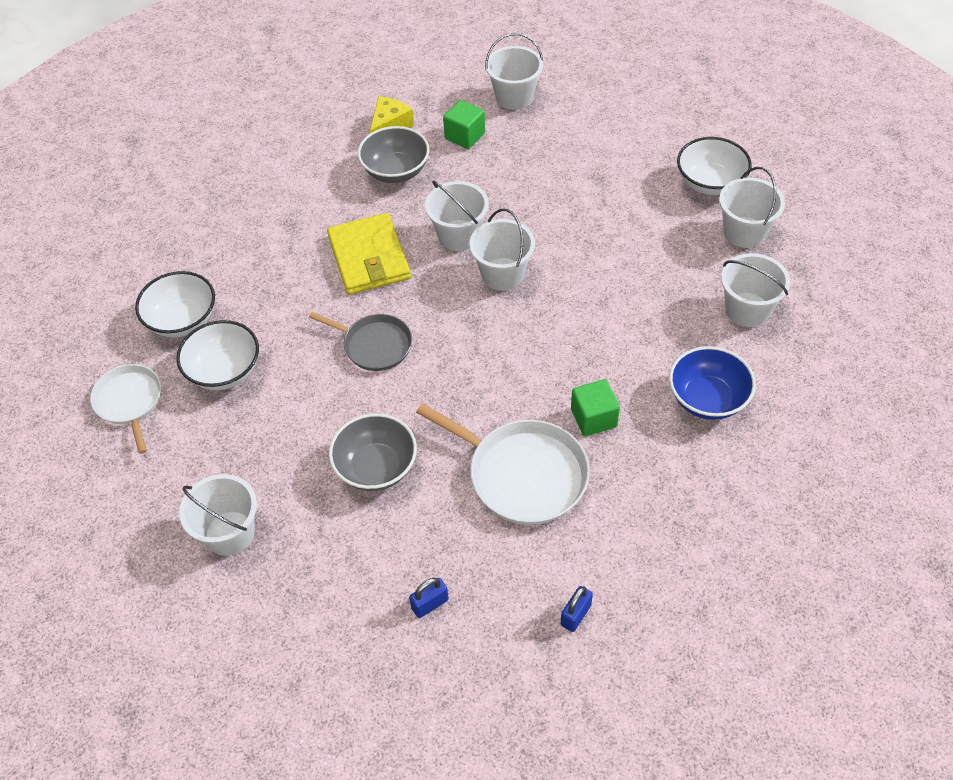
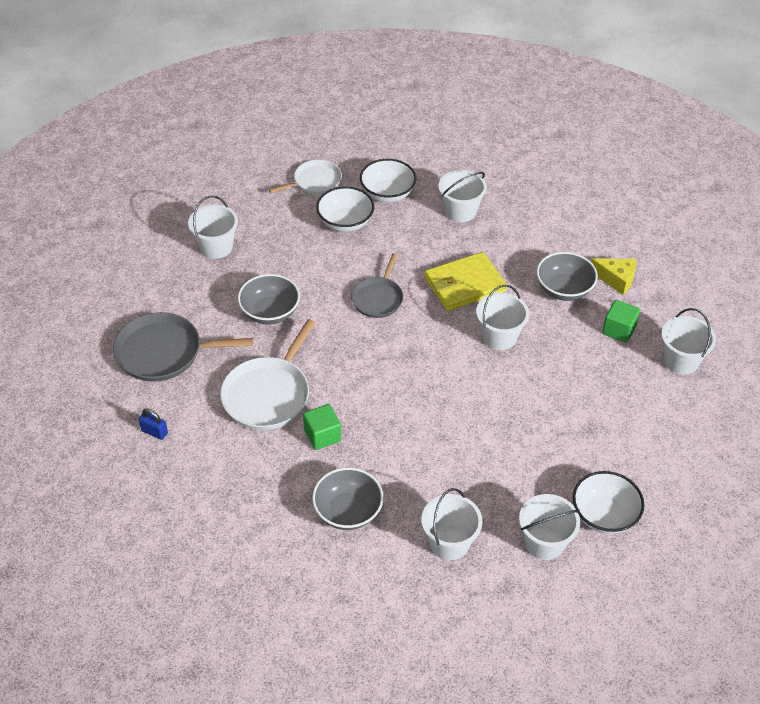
camera: 80 degrees right, 5 degrees down
(430, 604) = (164, 352): blue padlock -> grey pan
(502, 274) = (462, 368): white bucket -> white bucket (460, 211)
(707, 399) = (348, 511): blue bowl -> grey bowl

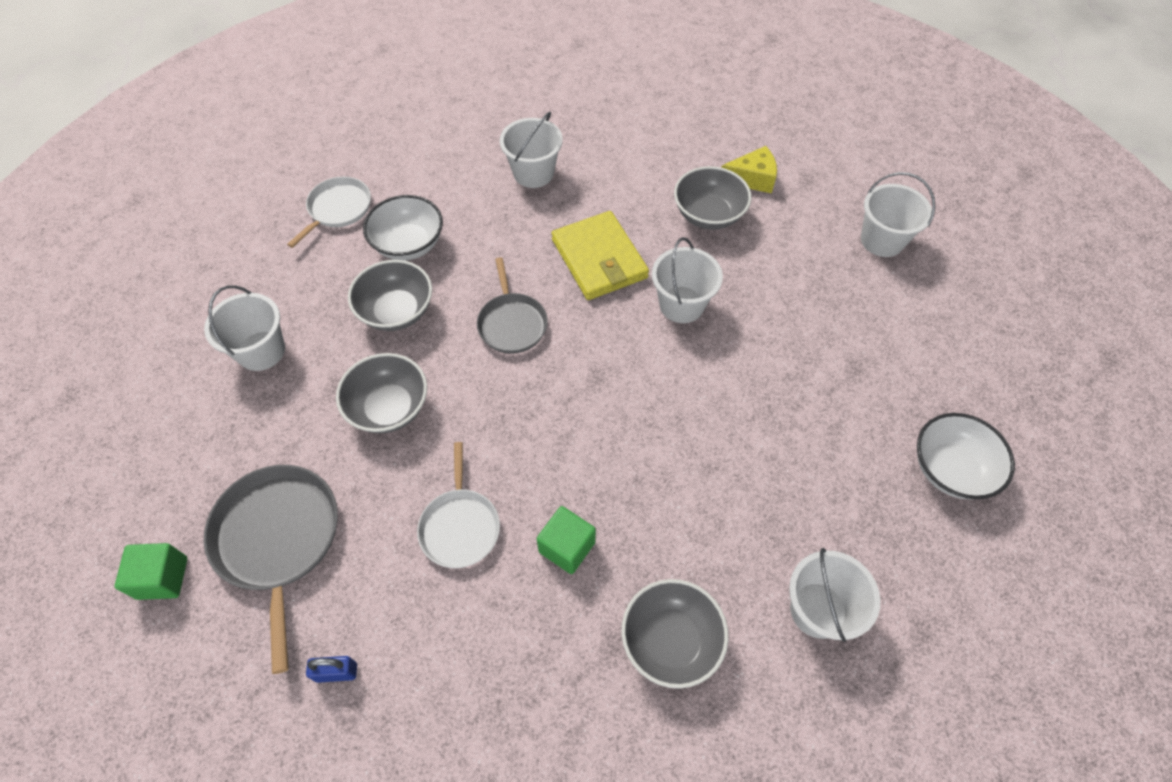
camera: 30 degrees left, 10 degrees up
(164, 352) = (278, 539): grey pan -> grey pan turned 105 degrees clockwise
(268, 394) = (460, 526): white pan -> white pan, size x0.63
(311, 259) = (397, 311): none -> grey bowl
(387, 194) = (436, 187): white bowl -> none
(464, 284) = (599, 259): yellow wallet -> yellow wallet turned 60 degrees counterclockwise
(544, 542) = (917, 543): white bucket -> none
(618, 330) = (797, 235): green cube -> green cube (162, 578)

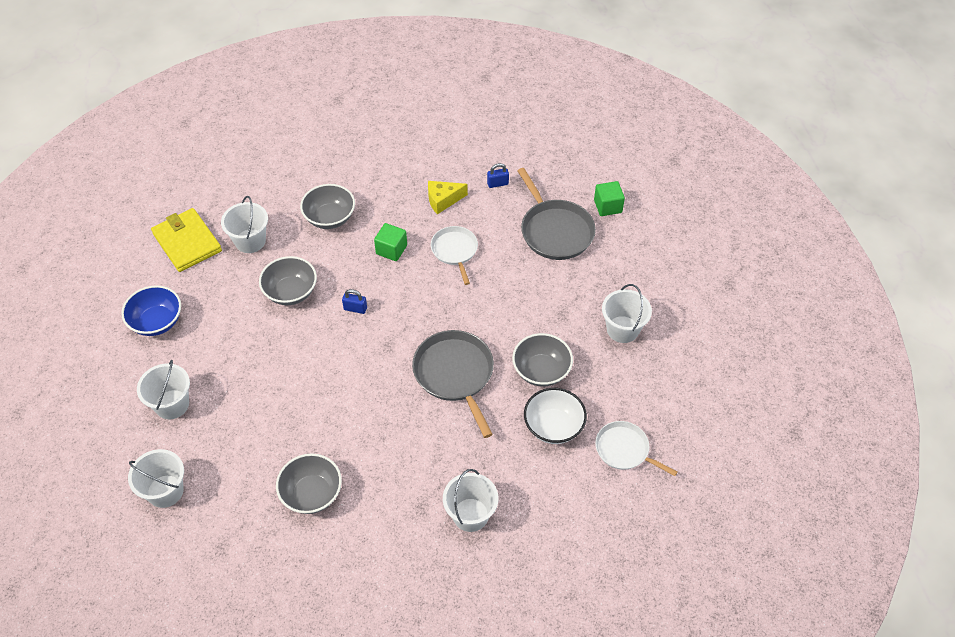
camera: 170 degrees right, 5 degrees down
(338, 209) = (624, 450): white pan -> white pan turned 105 degrees clockwise
(389, 408) = (520, 306): grey bowl -> grey bowl (291, 292)
(512, 323) = (455, 374): grey pan -> grey pan, size x1.58
(599, 259) = (399, 437): yellow wallet -> yellow wallet (187, 242)
(638, 443) = (355, 309): none -> blue padlock
(681, 304) = (331, 408): white bucket -> white bucket (172, 404)
(752, 179) = (272, 540): yellow cheese -> yellow cheese (443, 200)
(950, 469) = (157, 322): white bowl -> blue bowl

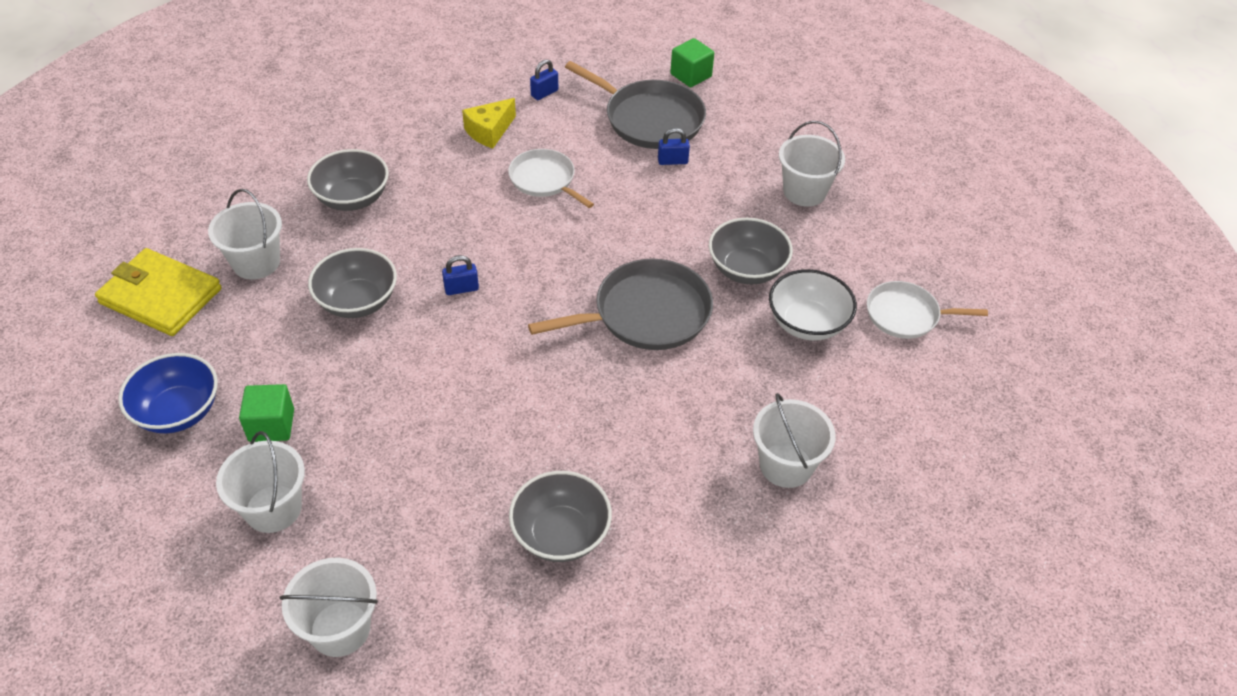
camera: 30 degrees left, 5 degrees down
(391, 249) = (462, 206): green cube -> green cube (271, 425)
(455, 374) = (646, 314): grey pan -> grey pan turned 120 degrees clockwise
(548, 269) = (672, 161): none -> blue padlock

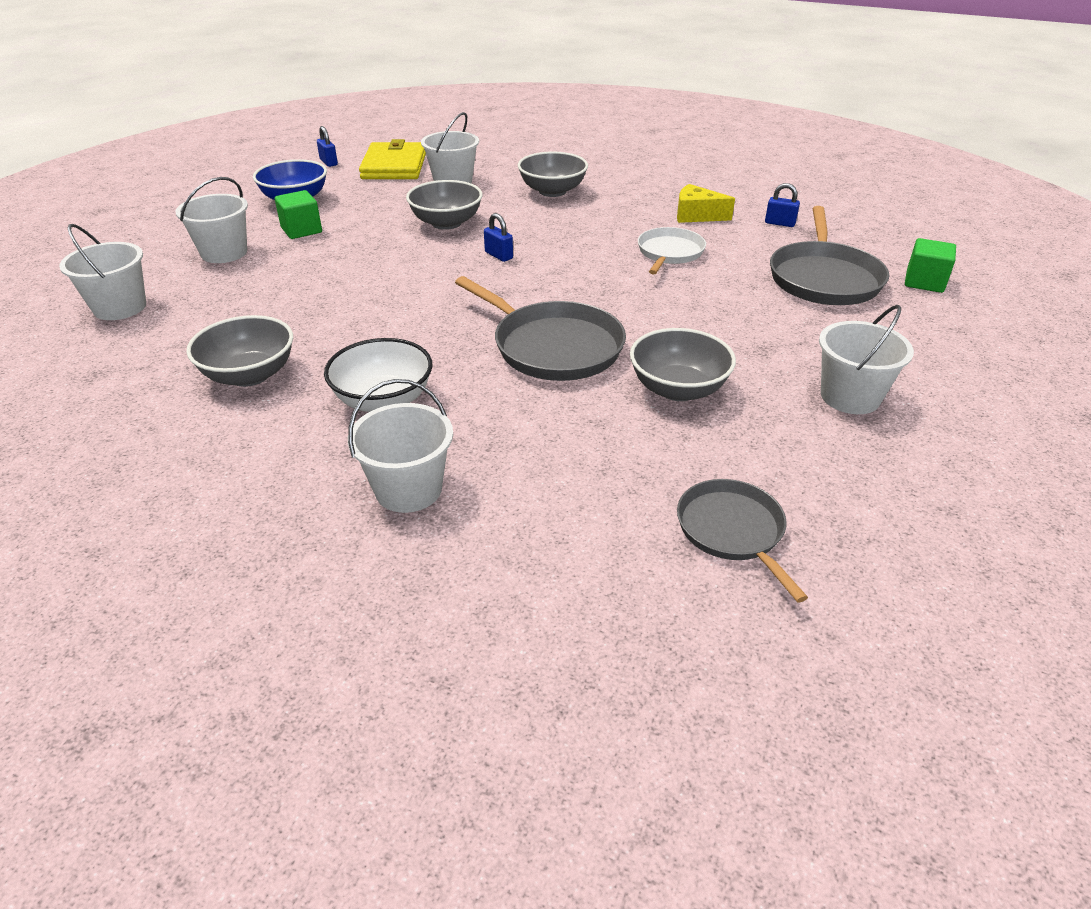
camera: 65 degrees right, 10 degrees down
(672, 161) = (782, 305): blue padlock -> blue padlock (328, 162)
(807, 323) = (638, 452): white bowl -> white bowl (383, 400)
(906, 315) = (732, 531): white pan -> grey pan

